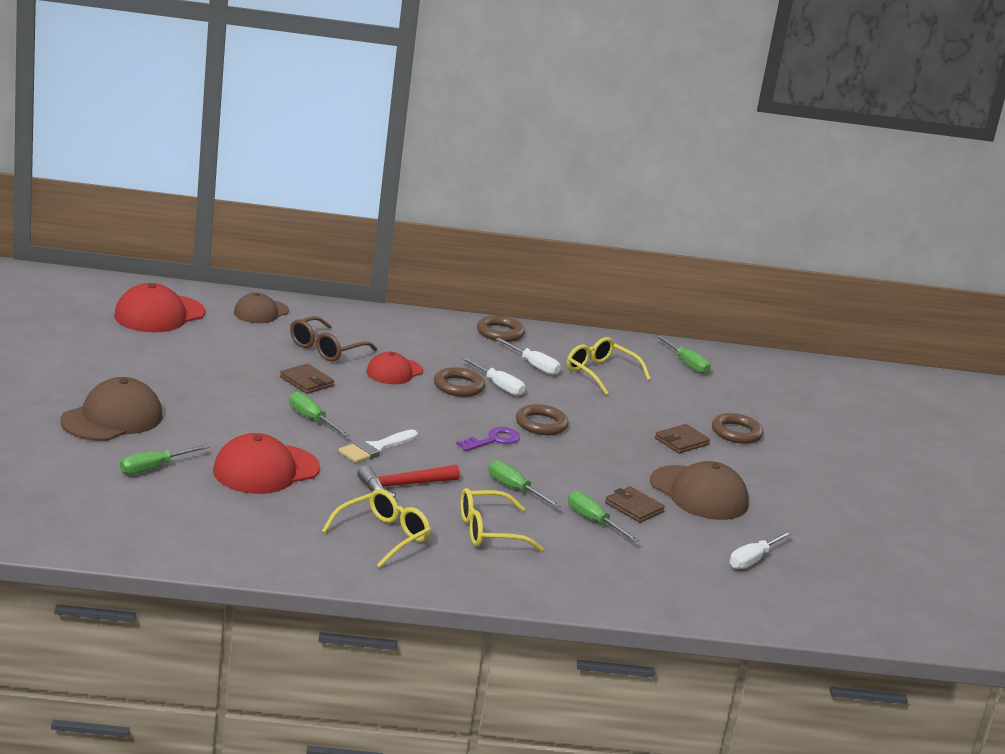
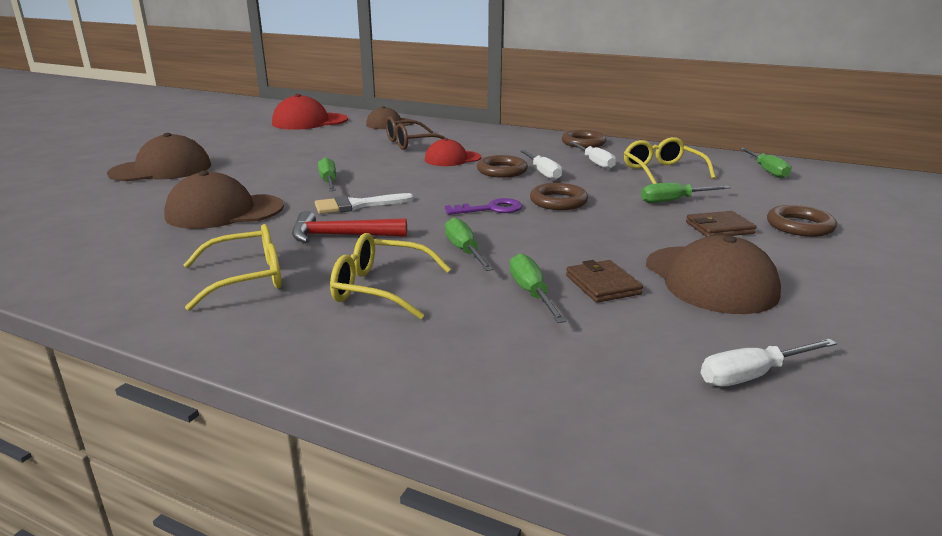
camera: 30 degrees right, 0 degrees up
(154, 468) = (128, 201): green screwdriver -> green screwdriver (674, 201)
(265, 470) = (224, 211): red cap -> brown cap
(306, 382) = (363, 160): brown wallet -> none

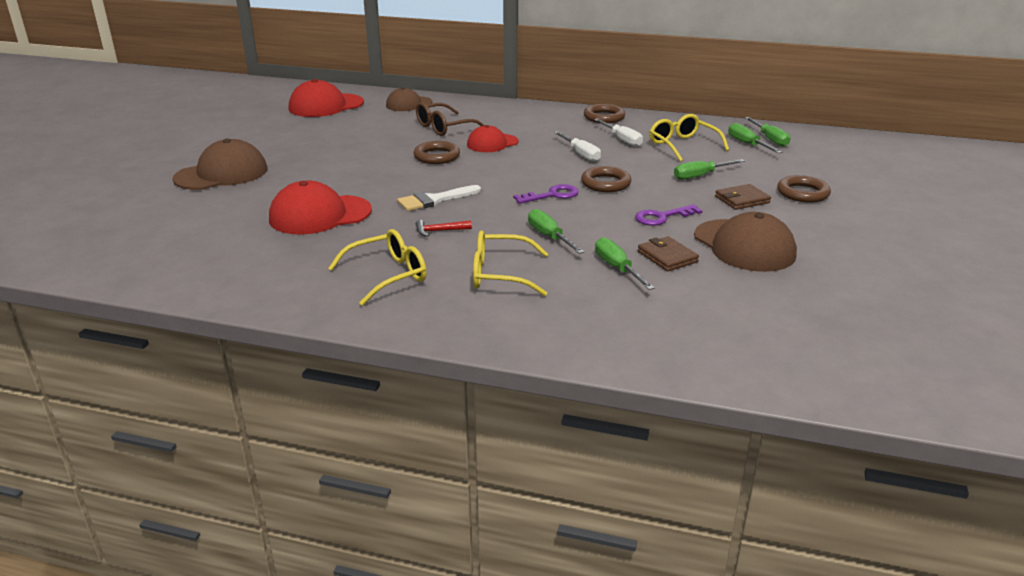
camera: 10 degrees left, 5 degrees up
(224, 211) = (320, 215): brown cap -> red cap
(328, 182) = (393, 177): green screwdriver -> green screwdriver (747, 144)
(341, 236) = (439, 231): red hammer -> red hammer, size x0.57
(502, 171) = (543, 154): brown ring -> brown ring (437, 156)
(612, 240) = (662, 217): none -> purple key
(752, 375) = (786, 314): white screwdriver -> none

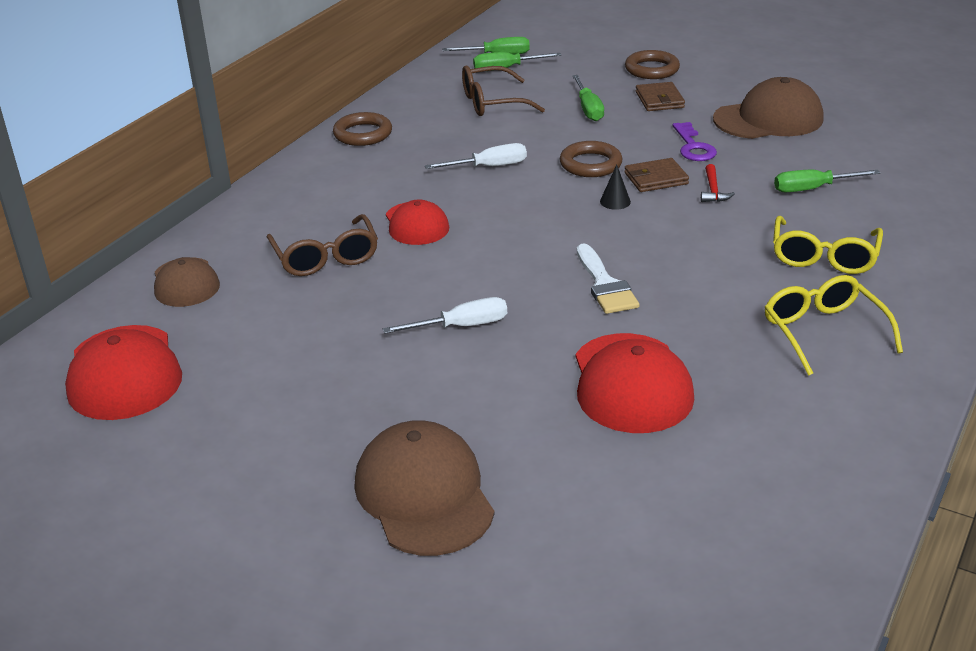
camera: 75 degrees left, 5 degrees up
(437, 156) = (446, 272): brown ring -> none
(439, 231) = (704, 287): red hammer -> red hammer (713, 190)
(549, 237) = (732, 217): green screwdriver -> none
(552, 195) = (615, 201): purple key -> black cone
(622, 140) = (453, 134): white screwdriver -> white screwdriver (461, 326)
(667, 257) = (789, 159): brown wallet -> brown wallet (656, 178)
(683, 145) = (492, 102): yellow glasses -> brown glasses

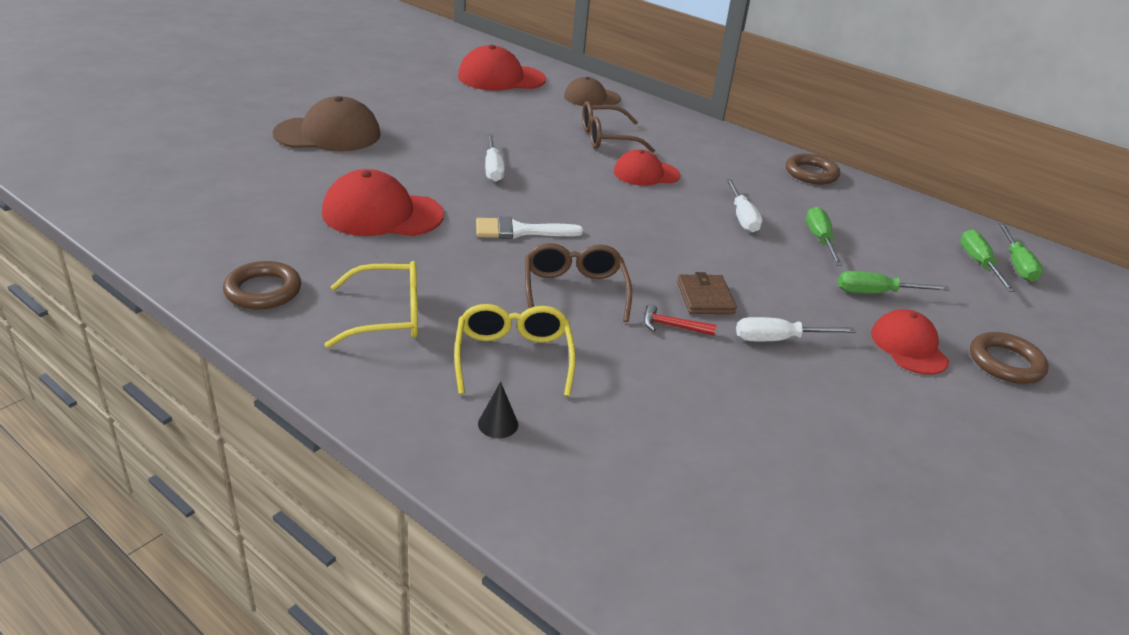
camera: 95 degrees right, 0 degrees up
(492, 102) = (886, 241): brown glasses -> brown glasses (574, 291)
(590, 164) = (742, 268): brown ring -> brown ring (263, 291)
(615, 201) = (662, 265): black cone -> black cone (498, 424)
(659, 100) = (908, 346): brown wallet -> red cap
(693, 147) = (778, 339): purple key -> white screwdriver
(768, 119) = (859, 419): brown cap -> none
(813, 189) = (662, 397): green screwdriver -> green screwdriver (820, 240)
(824, 256) = (513, 358): yellow glasses -> yellow glasses turned 60 degrees clockwise

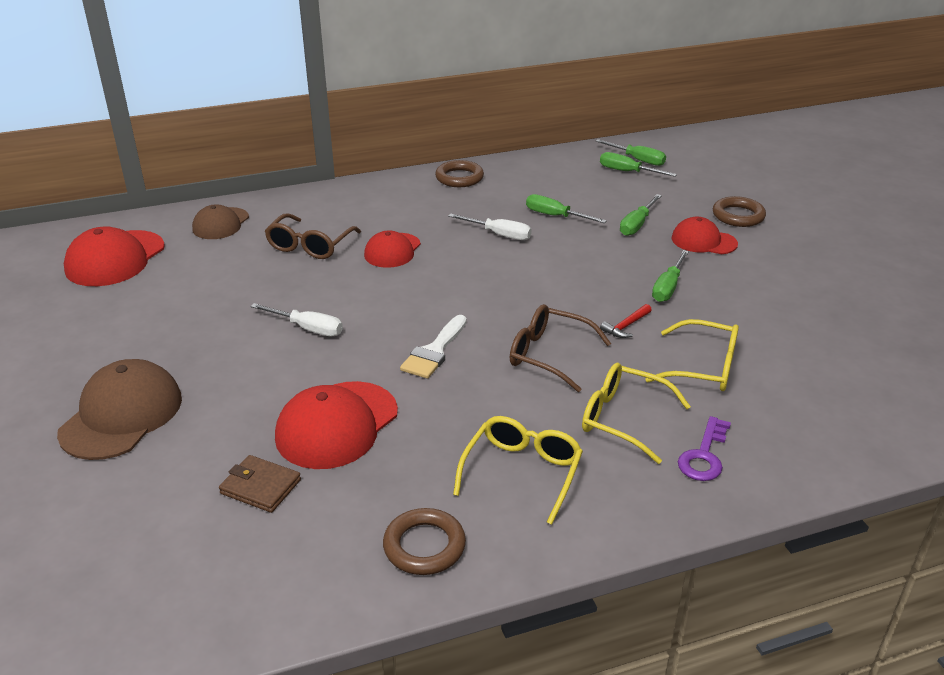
camera: 55 degrees left, 0 degrees up
(498, 424) = (704, 455): black cone -> purple key
(652, 394) = (703, 367): none -> yellow glasses
(705, 298) = (598, 297): brown wallet -> brown wallet (260, 487)
(778, 339) = (668, 287): white screwdriver -> green screwdriver

